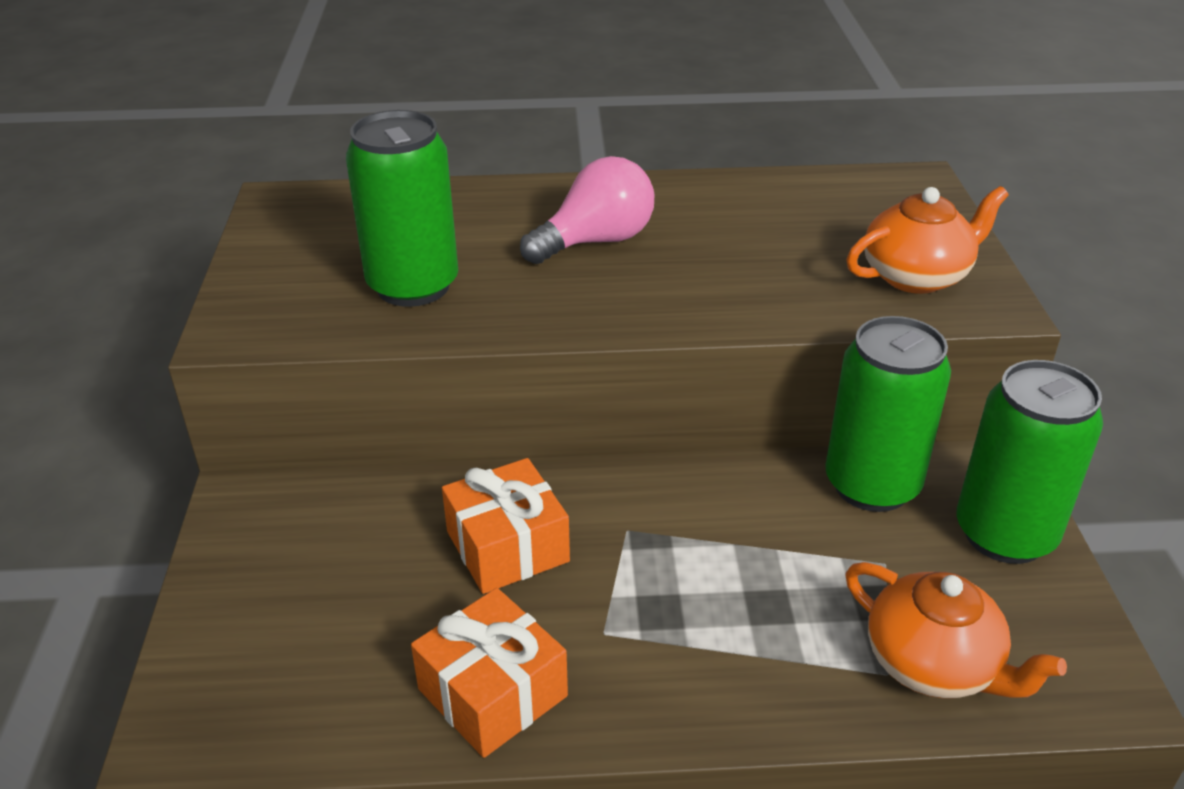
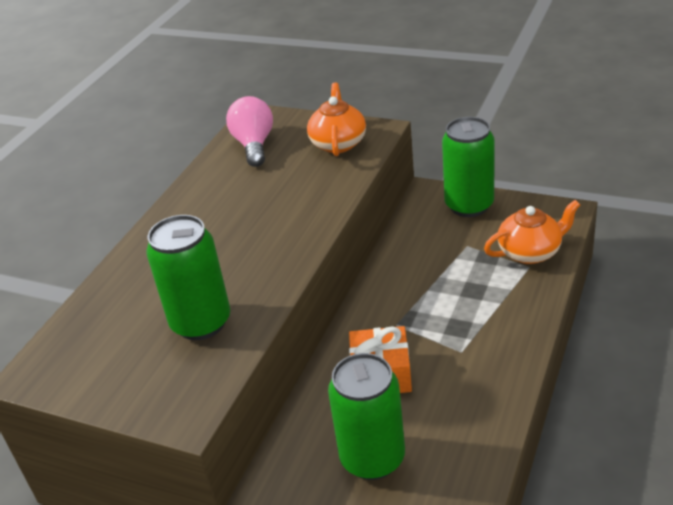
camera: 60 degrees left, 0 degrees up
(492, 692) = (480, 402): orange gift -> none
(596, 241) = (217, 238): pink light bulb -> pink light bulb (254, 145)
(872, 485) = (415, 233): green can -> green can (372, 458)

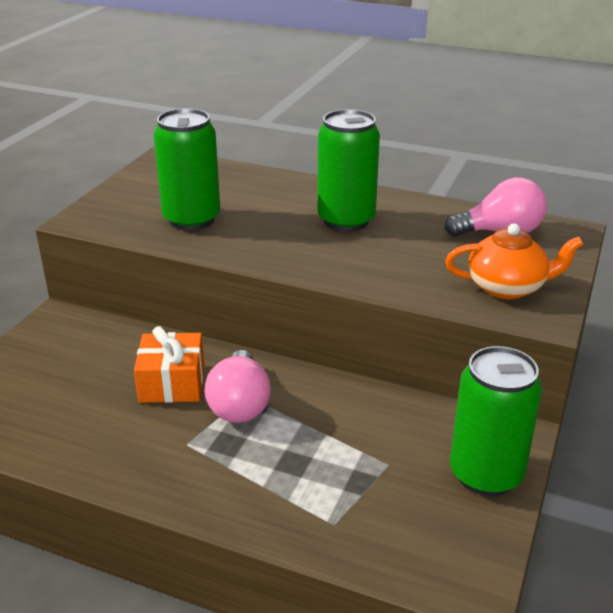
camera: 85 degrees right, 5 degrees down
(372, 458) = (64, 375): green can -> green can (346, 220)
(408, 327) = (239, 404): none -> pink light bulb
(530, 252) = (368, 530): orange teapot -> none

